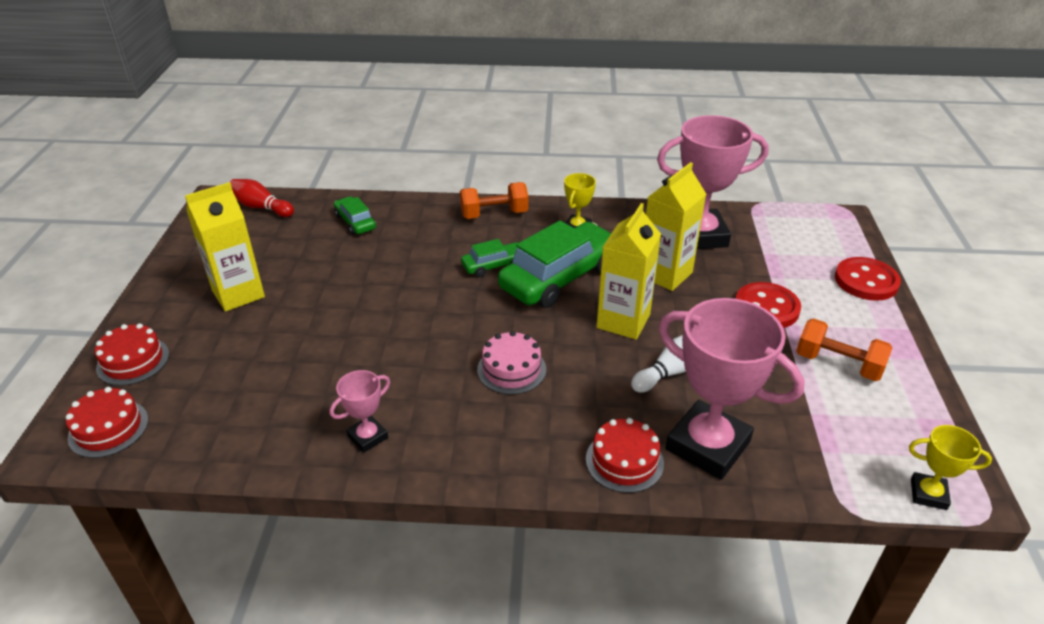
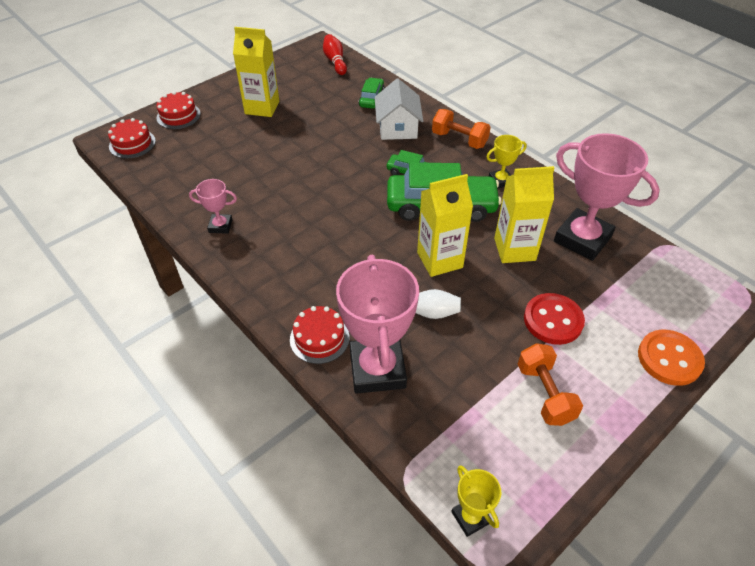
camera: 45 degrees right, 10 degrees up
(421, 234) = (397, 127): none -> white house
(511, 369) = (334, 242): pink cake -> none
(866, 281) = (669, 359): red button -> orange button

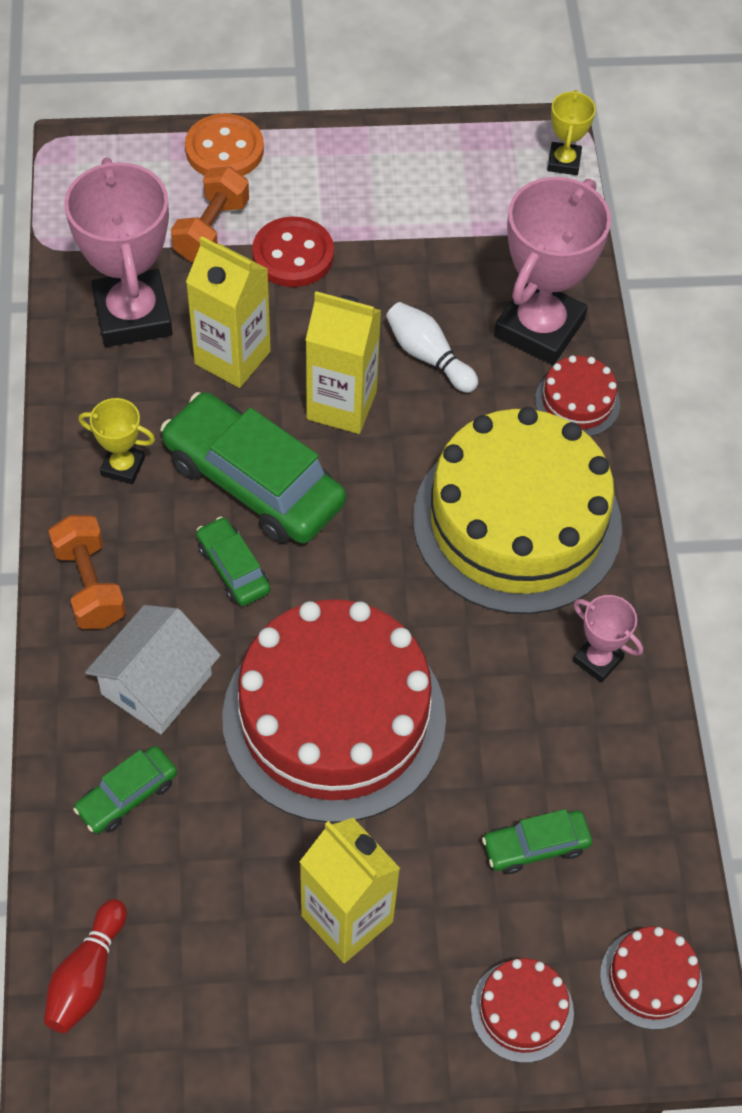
camera: 145 degrees left, 10 degrees up
(204, 156) = (535, 846): none -> green car
(304, 259) = (517, 522): none -> yellow cake
(320, 151) = (334, 717): none -> red cake
(545, 394) = (389, 200): orange dumbbell -> orange dumbbell (211, 230)

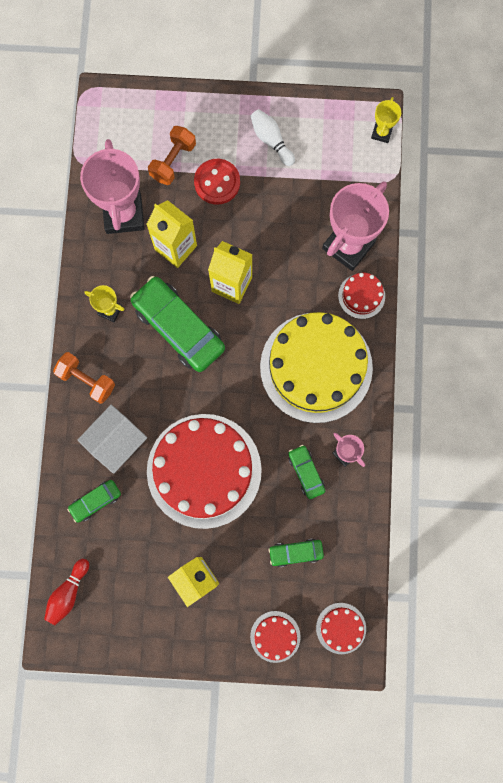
camera: 10 degrees right, 20 degrees up
(90, 585) = (87, 380): orange dumbbell -> orange dumbbell turned 45 degrees counterclockwise
(224, 149) = (186, 105): orange button -> none
(233, 568) = (162, 378): green car -> green car (306, 472)
(428, 356) = (283, 257): white bowling pin -> white bowling pin (271, 140)

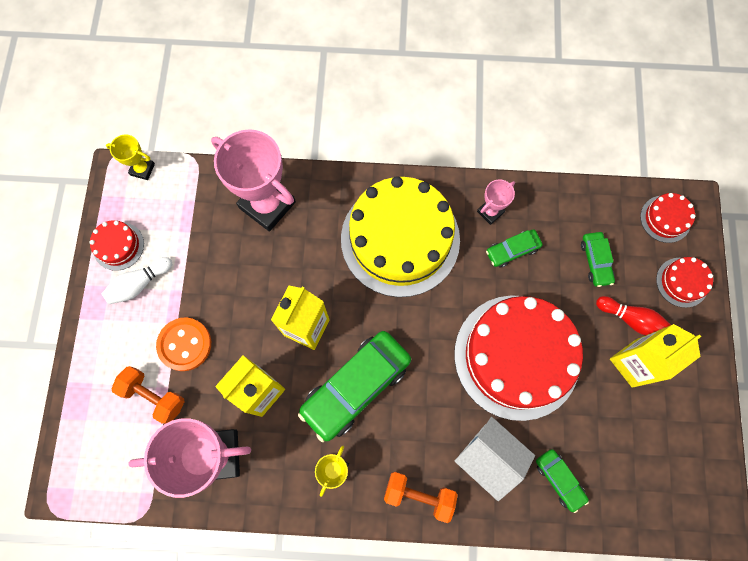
camera: 90 degrees left, 5 degrees down
(68, 593) = (665, 509): red bowling pin -> red bowling pin (631, 319)
(87, 380) = (419, 495): orange dumbbell -> orange dumbbell turned 75 degrees clockwise
(217, 182) = (185, 344): red button -> orange button
(361, 296) = (323, 193): red cake -> red cake (118, 246)

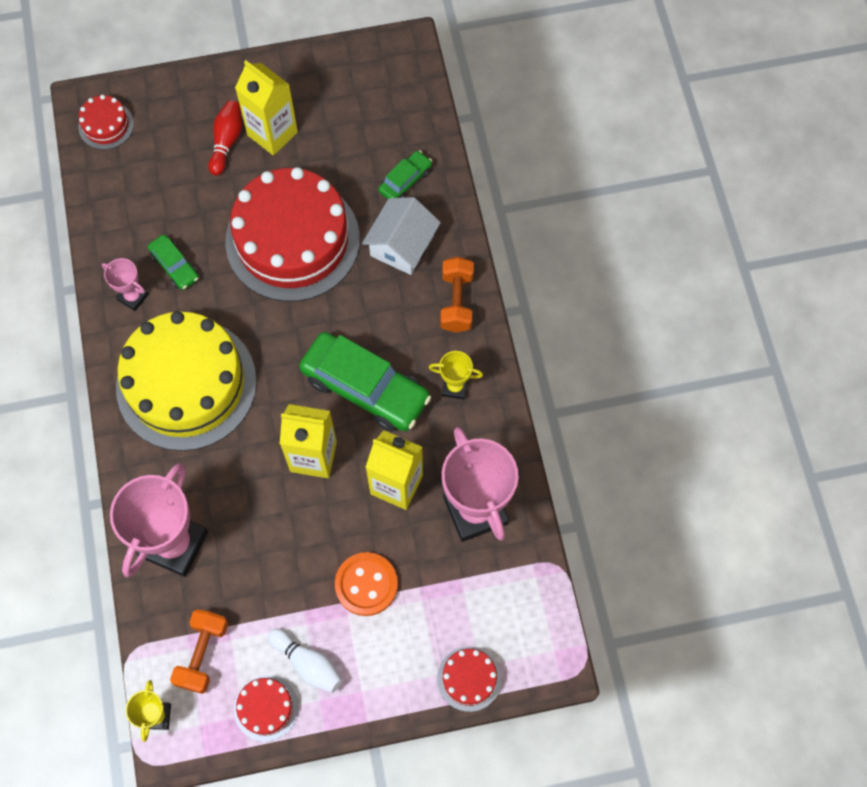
camera: 105 degrees left, 5 degrees down
(154, 396) = (432, 598): orange dumbbell -> orange dumbbell (203, 654)
(595, 261) = (169, 184): green car -> none
(682, 282) = (175, 102): red cake -> red cake (469, 678)

